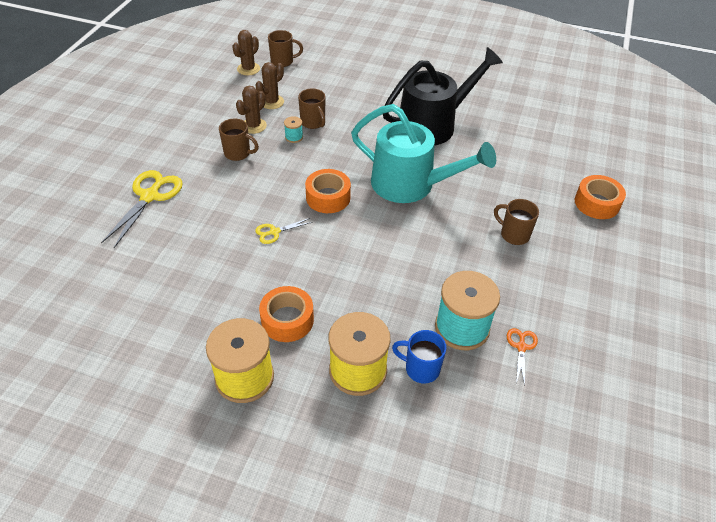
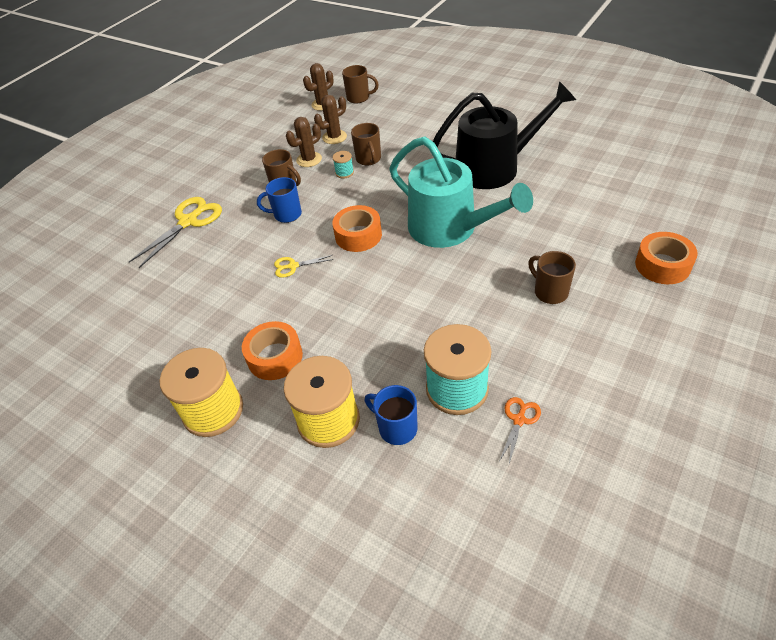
camera: 20 degrees right, 0 degrees up
(250, 182) = (286, 215): none -> blue mug

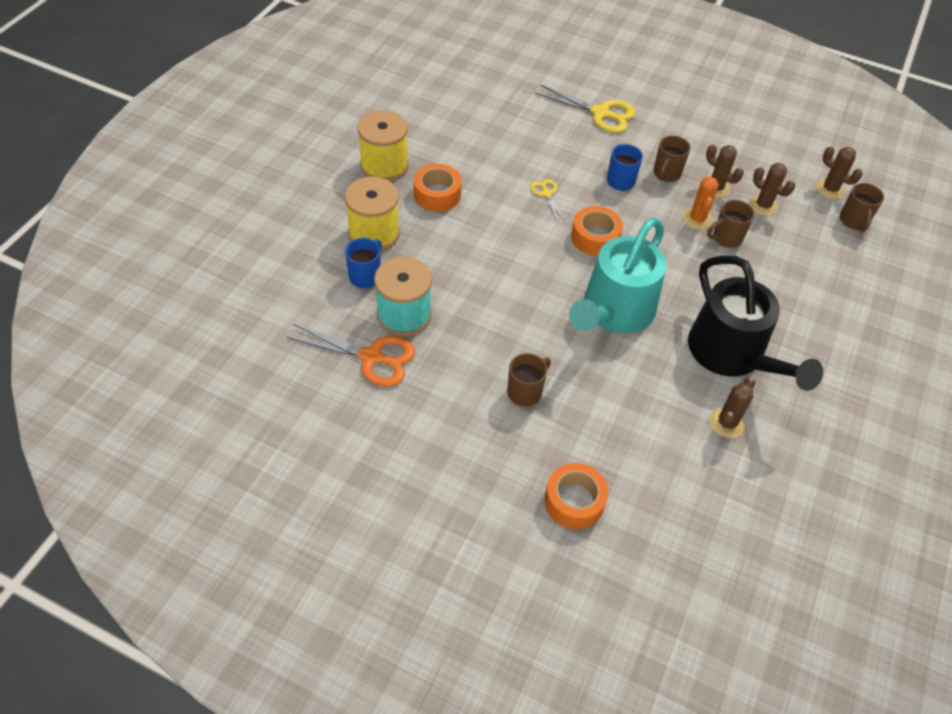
camera: 75 degrees right, 5 degrees up
(344, 173) = (697, 219): turquoise spool -> orange cactus
(519, 420) = (371, 357): orange scissors -> orange scissors, size x1.93
(563, 176) = (726, 423): none -> brown cactus

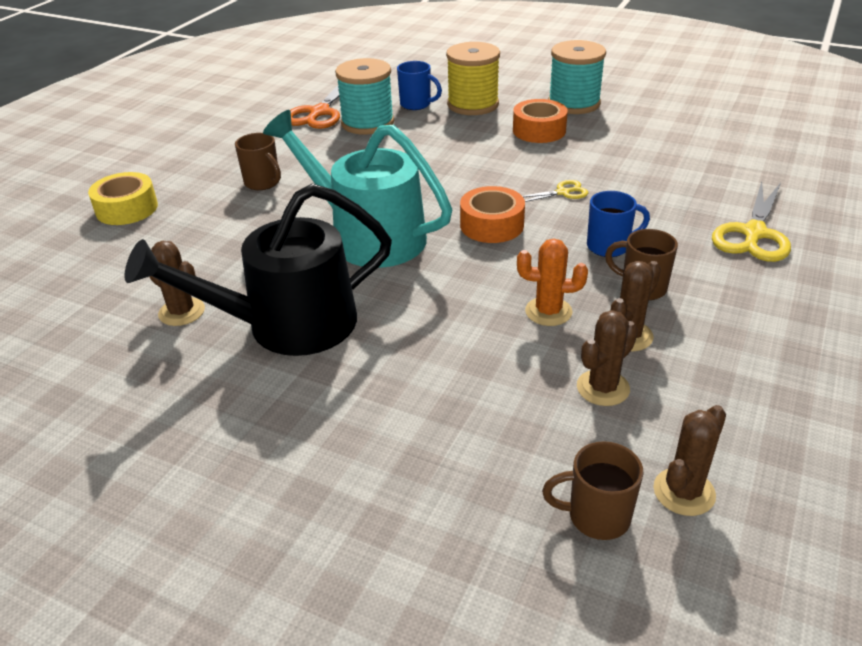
camera: 95 degrees right, 15 degrees down
(384, 166) = (574, 103): yellow spool -> turquoise spool
(574, 501) = (127, 209): orange tape -> yellow tape
(726, 238) = (513, 338): brown mug -> none

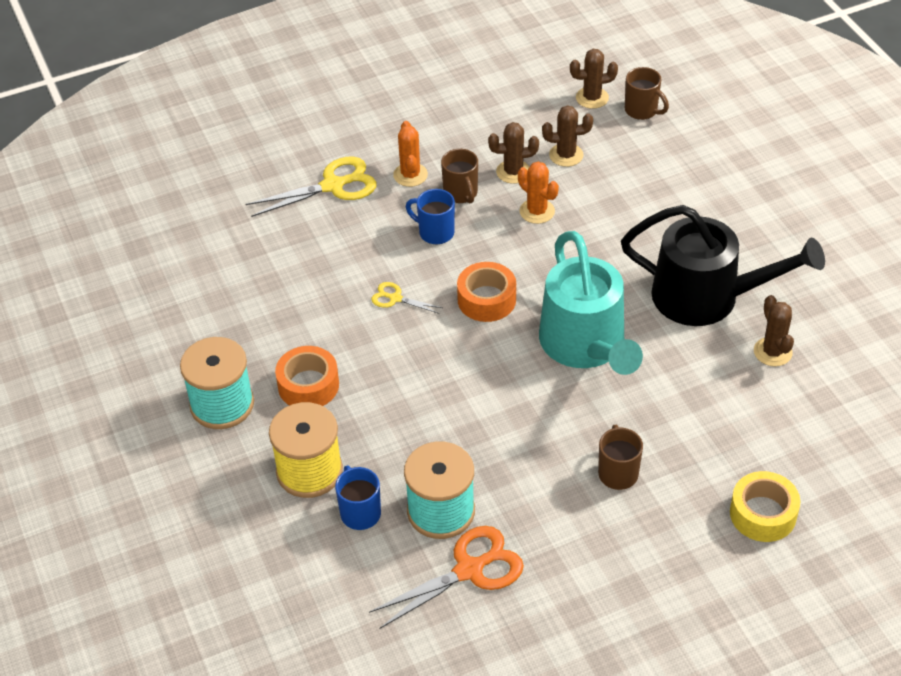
camera: 140 degrees left, 10 degrees up
(712, 277) = (410, 175): none -> orange cactus

